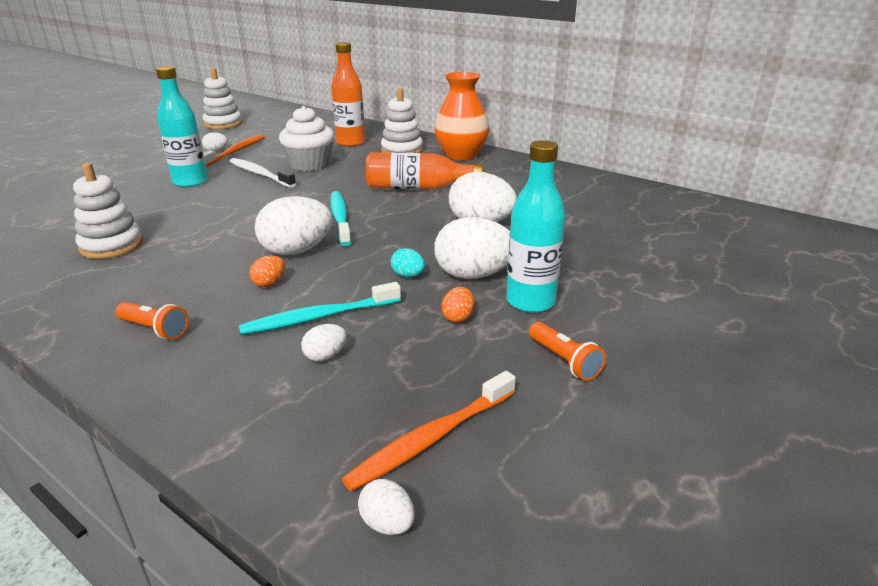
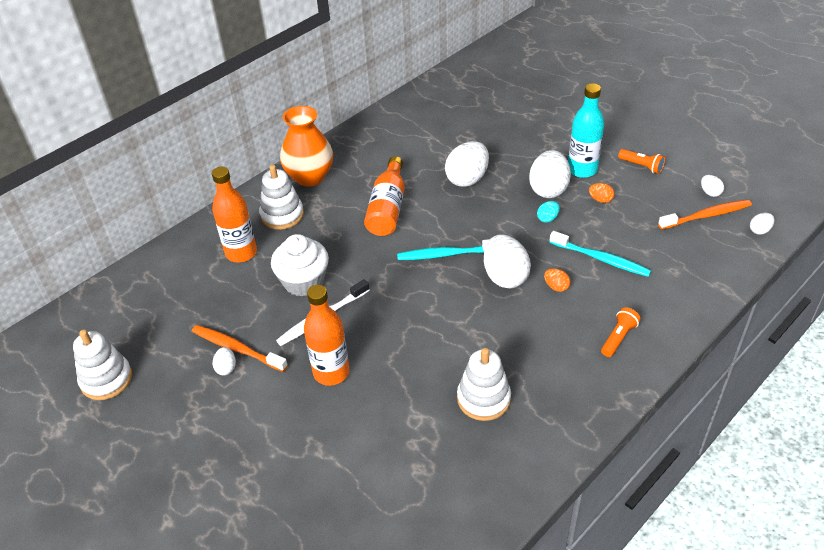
camera: 80 degrees left, 15 degrees up
(190, 182) = (331, 372): turquoise bottle -> orange bottle
(319, 317) = (601, 259): turquoise toothbrush -> turquoise toothbrush turned 45 degrees counterclockwise
(325, 356) = (643, 254): white egg -> white egg (710, 193)
(431, 438) = (706, 216): orange toothbrush -> orange toothbrush turned 75 degrees counterclockwise
(564, 361) = (641, 166): orange flashlight -> orange flashlight turned 60 degrees clockwise

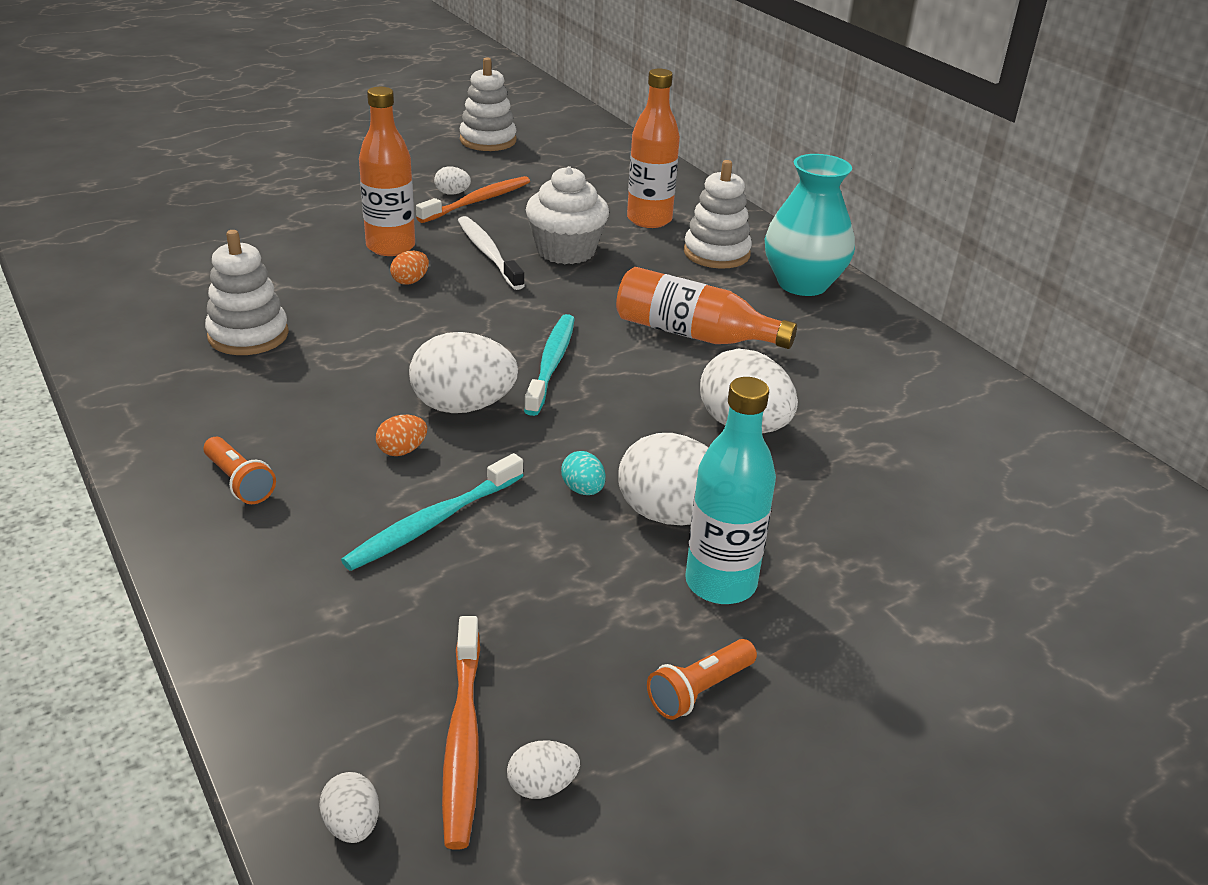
camera: 100 degrees right, 10 degrees down
(310, 177) = (802, 284): orange vase -> turquoise vase
(600, 200) = (605, 578): orange egg -> orange egg (410, 281)

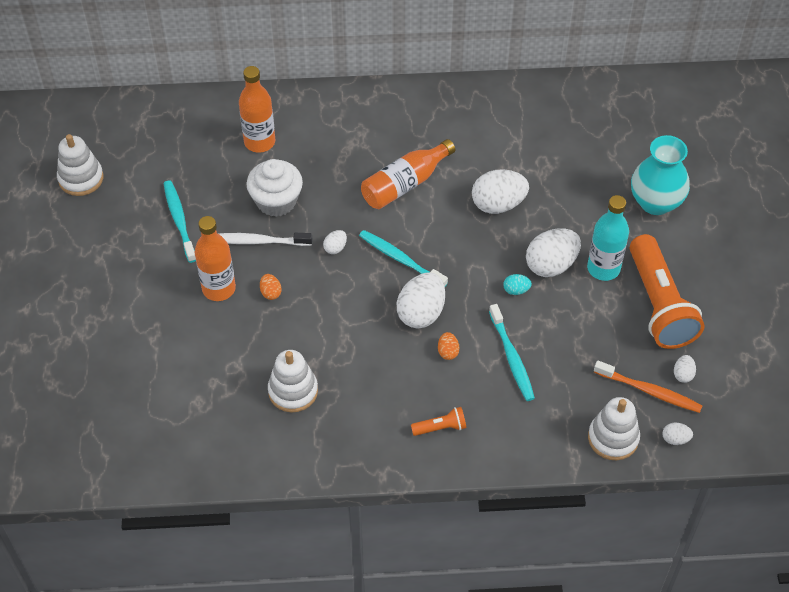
camera: 60 degrees left, 20 degrees up
(452, 193) = (158, 230): white egg -> white egg (335, 248)
(478, 201) = (179, 220): orange toothbrush -> turquoise toothbrush
(699, 690) = (659, 304): orange flashlight -> orange flashlight, size x2.38
(716, 253) = (322, 130): white stacking toy -> white stacking toy (613, 438)
(802, 284) = (379, 109): turquoise vase -> turquoise vase (655, 202)

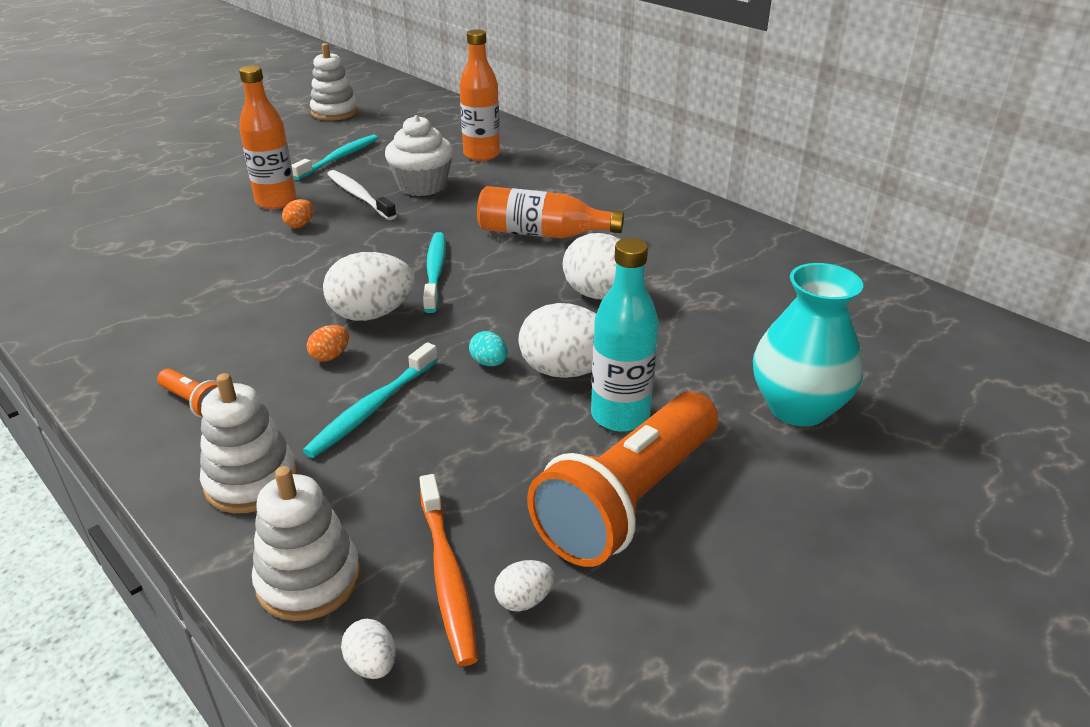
camera: 50 degrees right, 20 degrees down
(293, 391) = (172, 286): white stacking toy -> white stacking toy (251, 481)
(335, 248) = (402, 233): white egg -> none

